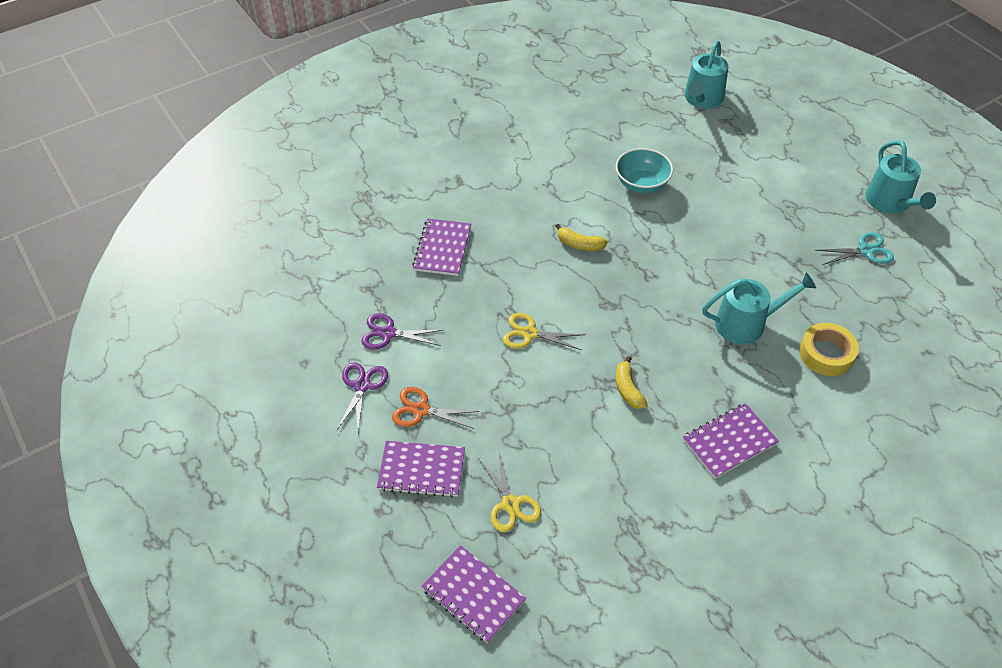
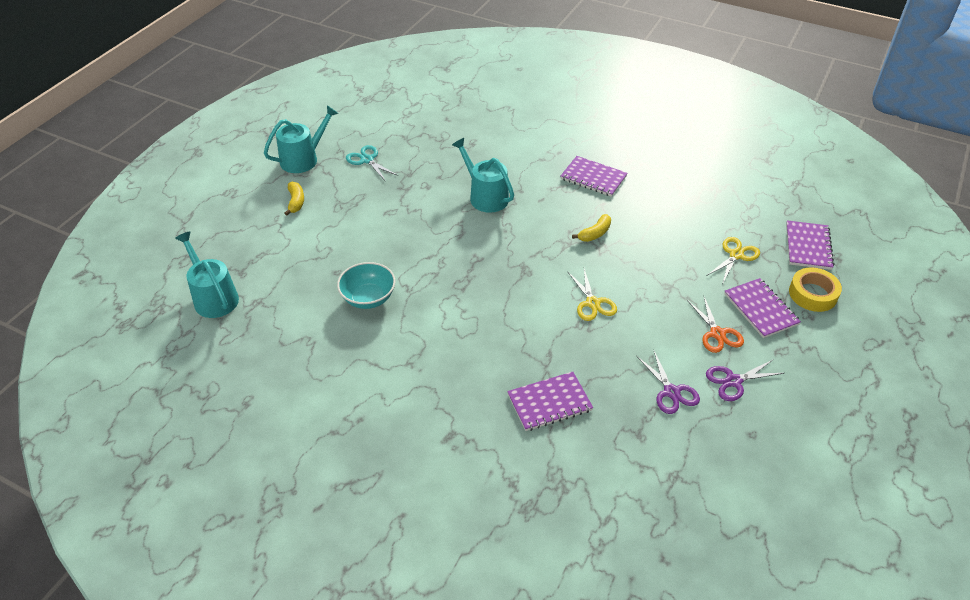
camera: 120 degrees left, 5 degrees down
(579, 244) = (473, 311): yellow banana -> yellow banana (296, 202)
(702, 99) = (213, 297): turquoise watering can -> turquoise watering can turned 120 degrees counterclockwise
(826, 354) = (483, 156): yellow tape -> yellow tape (812, 294)

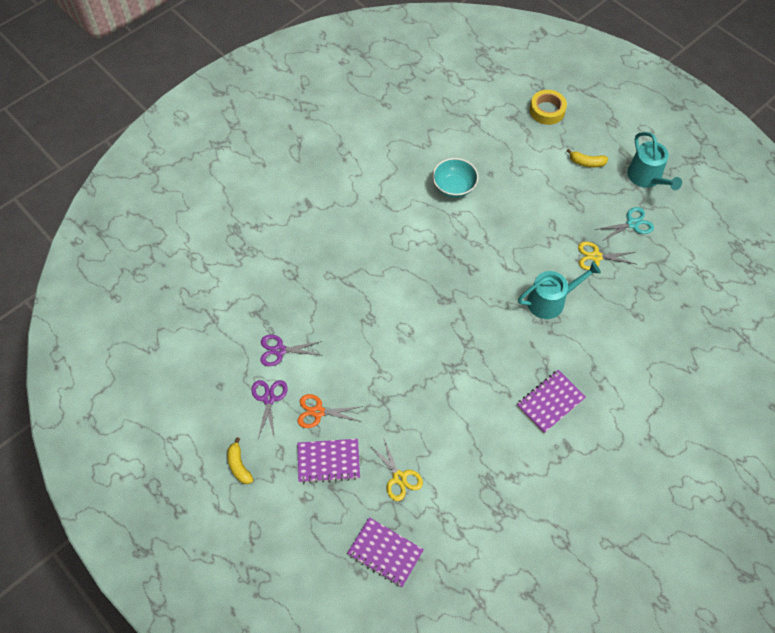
camera: 110 degrees right, 15 degrees up
(213, 297) = (490, 99): turquoise watering can -> none
(549, 403) = (307, 269): purple notebook -> none
(592, 303) = (388, 334): yellow scissors -> yellow scissors (596, 257)
(595, 233) = (470, 370): yellow banana -> yellow banana (239, 465)
(812, 294) = (327, 517): yellow tape -> yellow tape (547, 110)

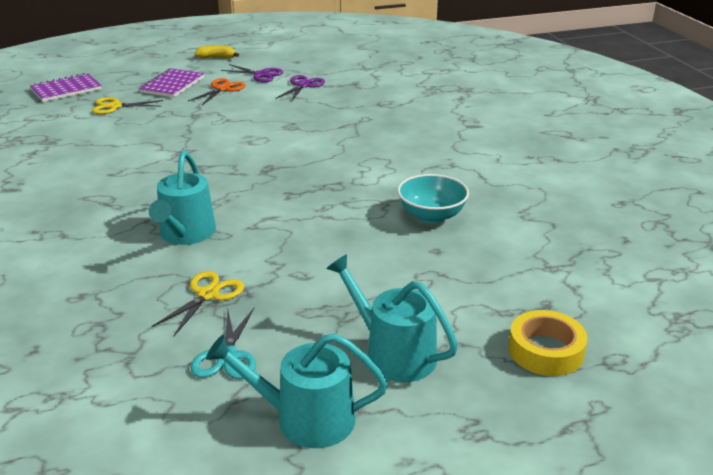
camera: 115 degrees right, 30 degrees down
(550, 402) = (68, 194): purple notebook -> none
(586, 162) = (393, 354): yellow banana -> turquoise watering can

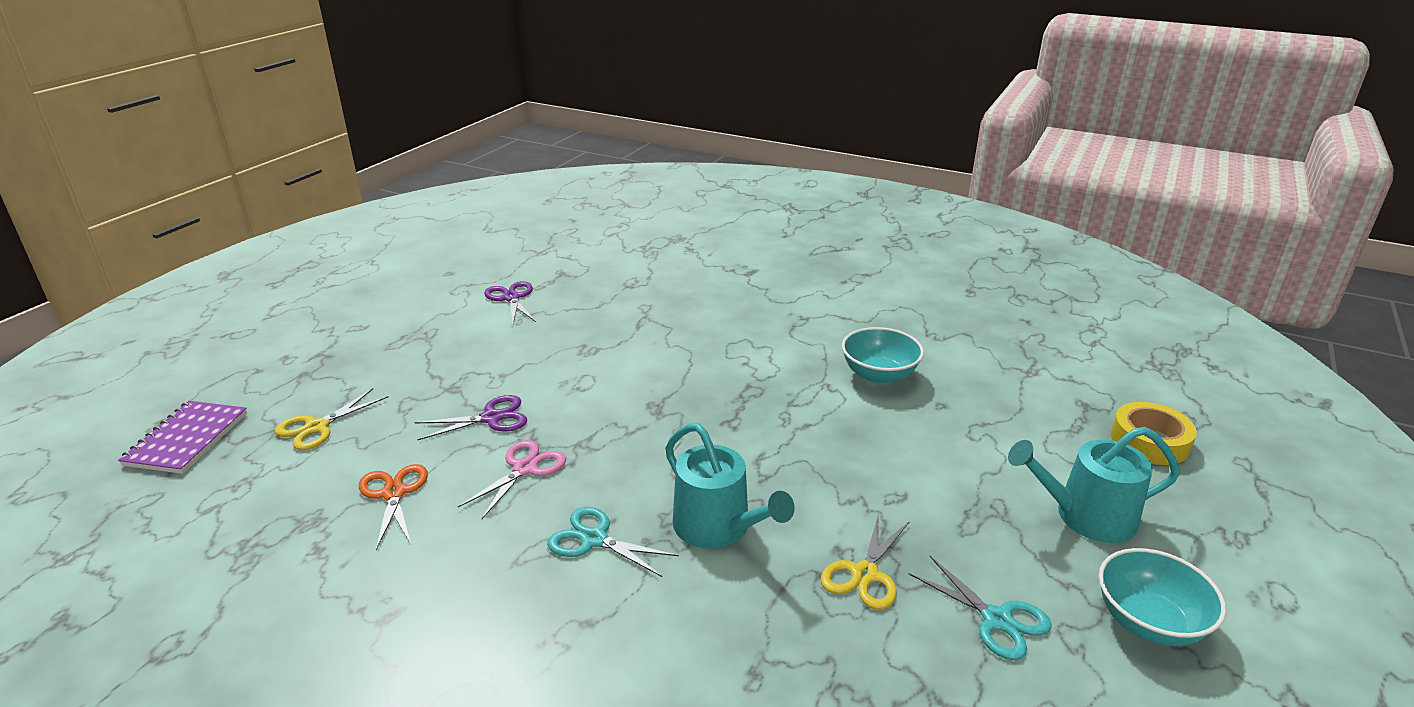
camera: 45 degrees left, 0 degrees up
(127, 207) = (594, 539): none -> turquoise scissors
(158, 164) = (525, 468): none -> pink scissors
(172, 85) = (344, 364): purple notebook -> none
(208, 295) = (864, 574): yellow scissors -> yellow scissors turned 135 degrees counterclockwise
(217, 58) = (336, 305): yellow banana -> none
(222, 89) = (422, 341): orange scissors -> orange scissors (394, 493)
(260, 75) = (436, 305): purple scissors -> purple scissors (491, 418)
(305, 419) = (1148, 622): turquoise watering can -> turquoise bowl

